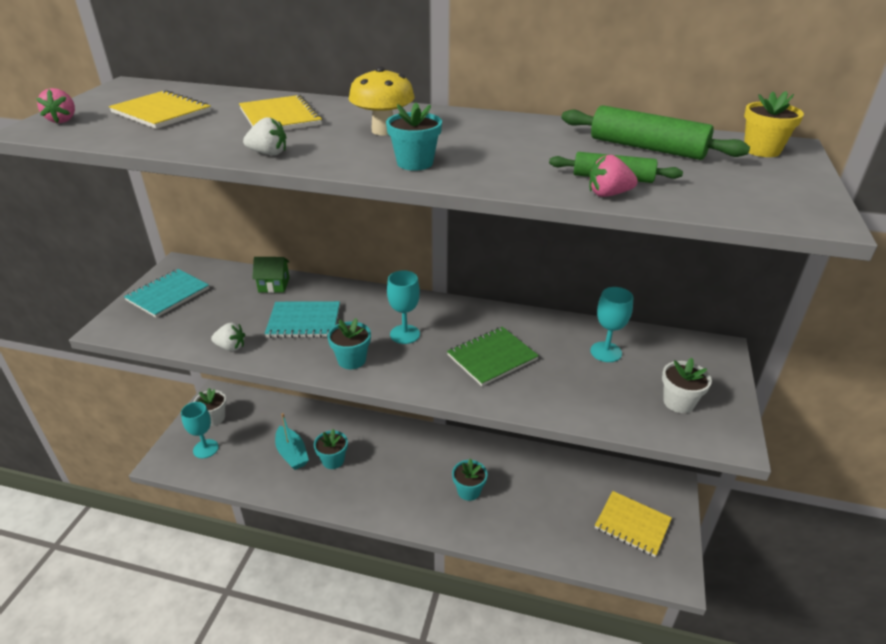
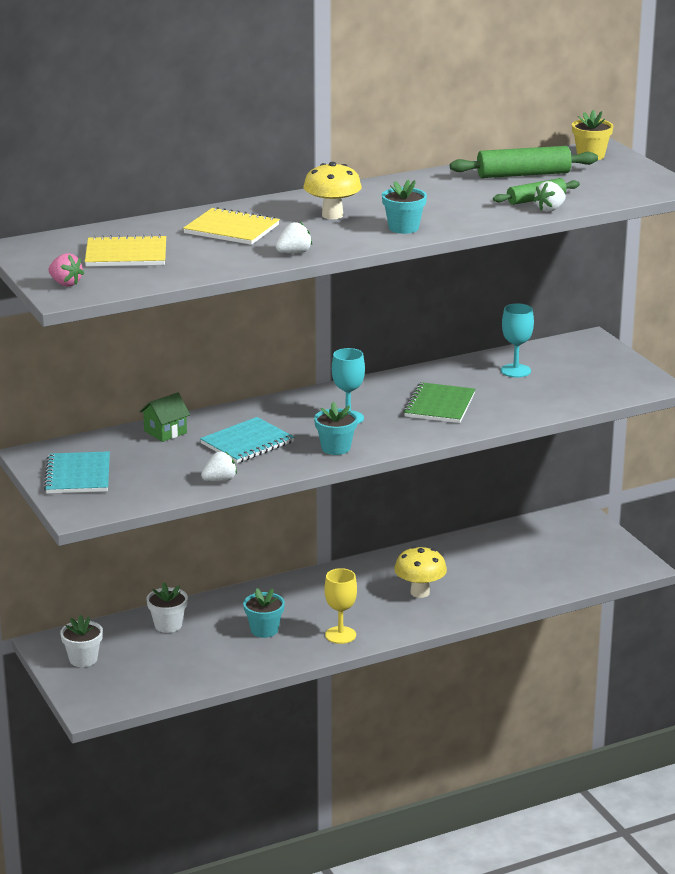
camera: 40 degrees left, 10 degrees down
(205, 449) = (118, 681): turquoise goblet -> none
(292, 454) = (215, 644): turquoise boat -> none
(371, 497) = (340, 635): none -> yellow goblet
(469, 491) = (420, 592): turquoise flower pot -> yellow mushroom
(608, 194) = (550, 209): pink strawberry -> white strawberry
(632, 524) = (576, 552): yellow notebook -> none
(678, 402) = (601, 379): white flower pot -> white flower pot (168, 625)

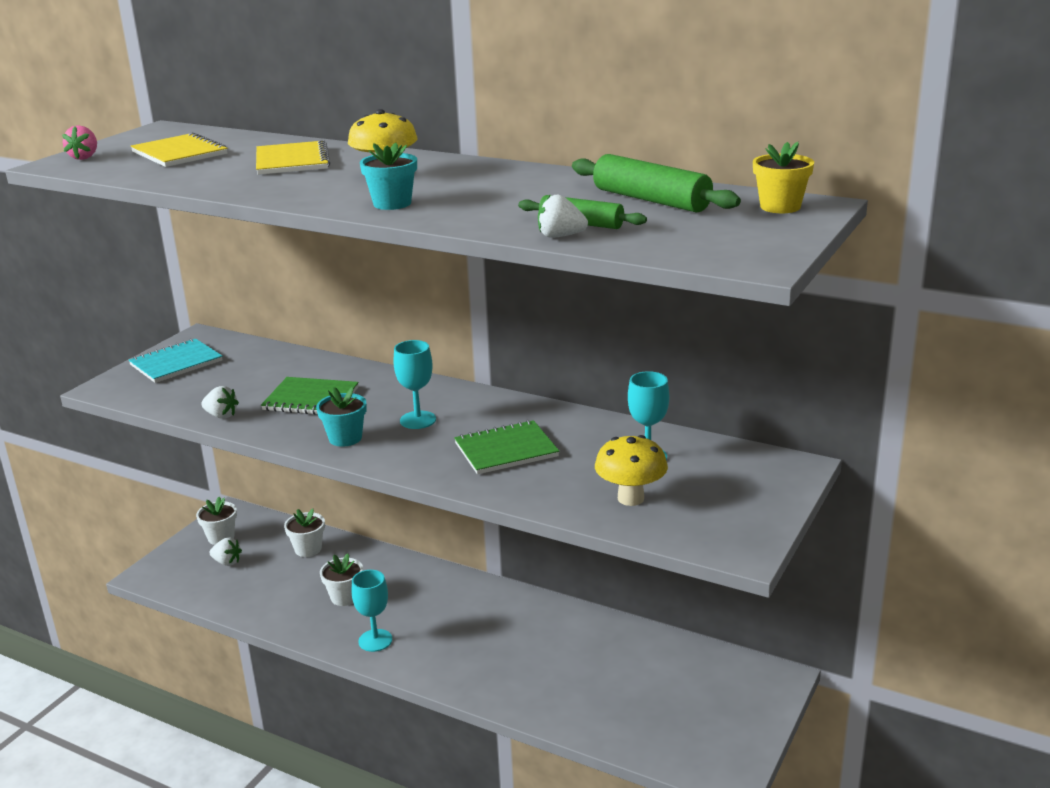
camera: 55 degrees right, 0 degrees up
(165, 432) = (294, 362): green house -> none
(247, 443) = (311, 399): turquoise notebook -> green notebook
(264, 630) = (345, 597): turquoise flower pot -> white flower pot
(294, 253) = (257, 191): white strawberry -> white strawberry (227, 562)
(340, 635) = (375, 640): yellow goblet -> turquoise goblet
(420, 592) = (499, 649): yellow mushroom -> yellow mushroom (630, 498)

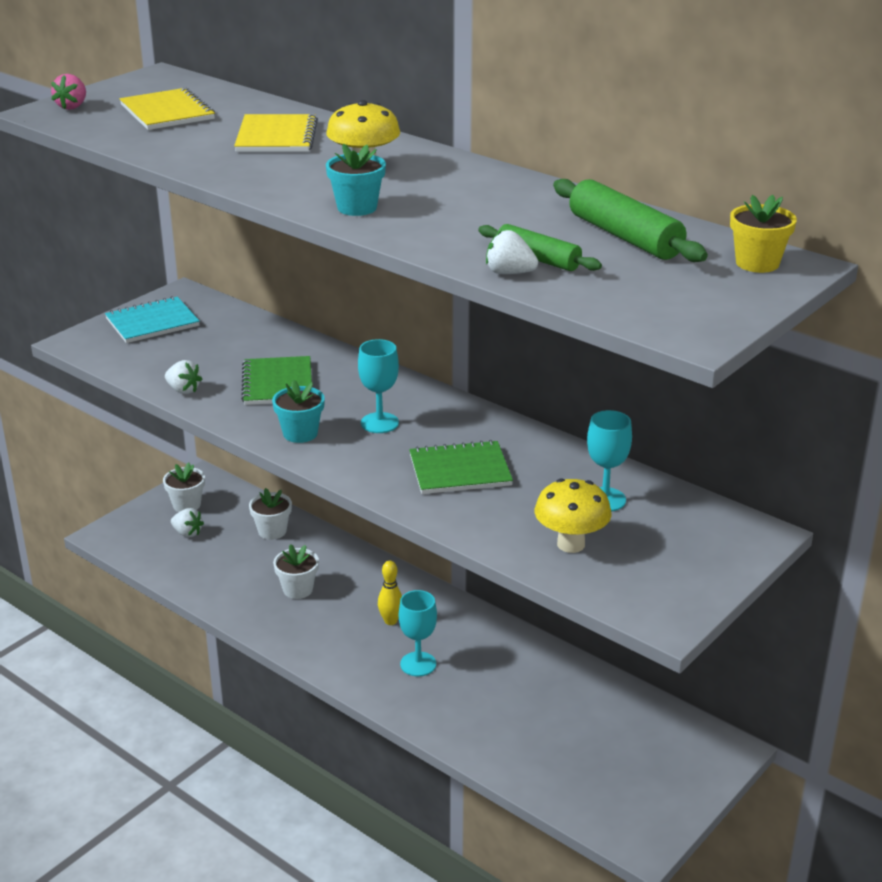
camera: 10 degrees right, 5 degrees up
(311, 399) = (277, 383): green notebook -> green notebook turned 60 degrees clockwise
(375, 640) = (318, 641): turquoise goblet -> turquoise goblet (418, 664)
(439, 612) = (390, 621): none -> yellow bowling pin

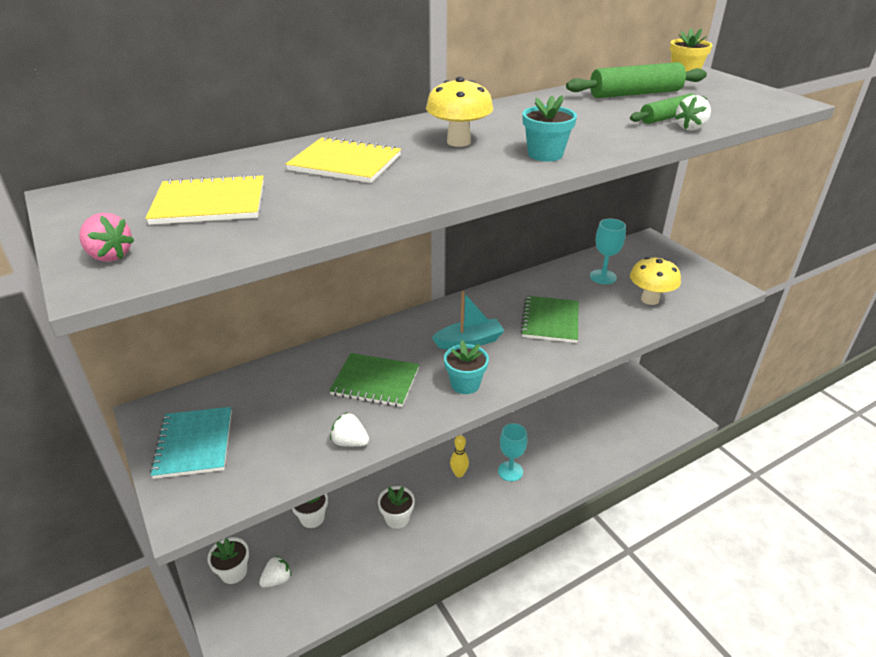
camera: 70 degrees left, 5 degrees up
(183, 390) = (350, 442): white strawberry -> white strawberry turned 120 degrees counterclockwise
(379, 423) = (469, 342): turquoise goblet -> turquoise boat

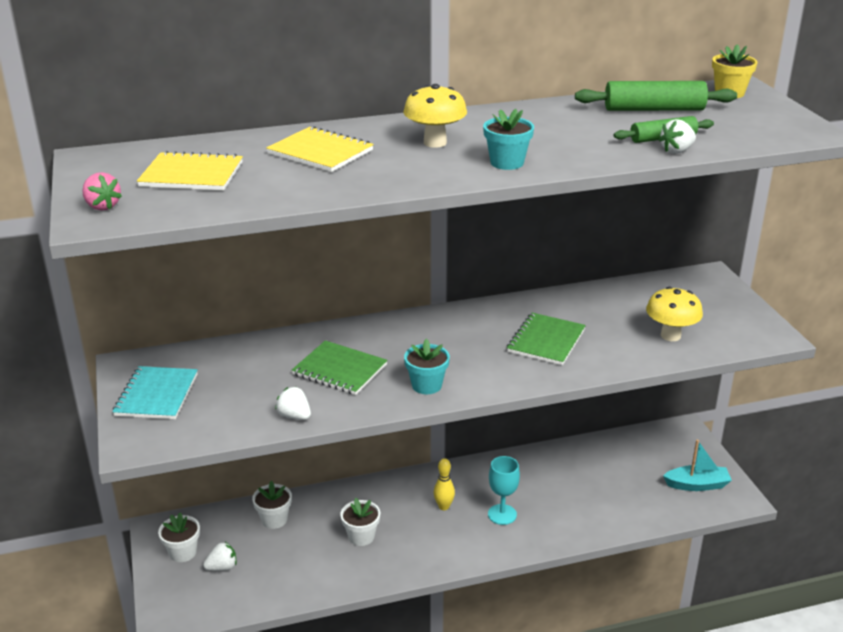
camera: 15 degrees right, 5 degrees down
(469, 342) = (450, 348): turquoise boat -> turquoise boat (697, 485)
(603, 277) = (631, 305): turquoise goblet -> none

